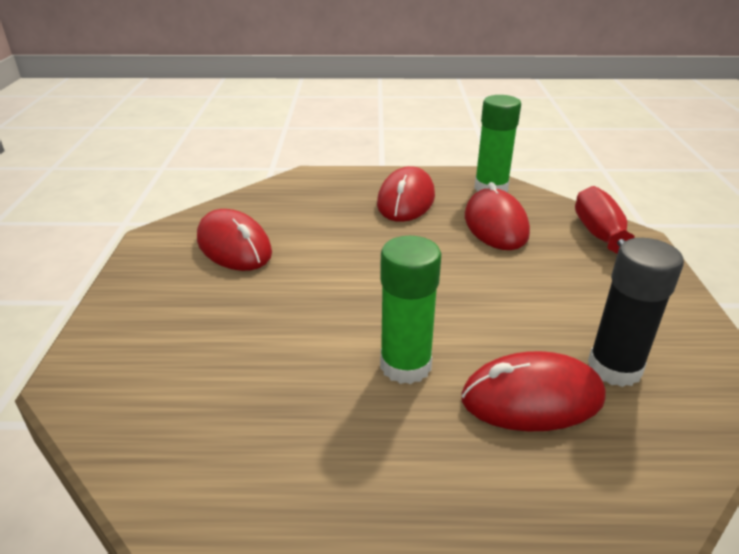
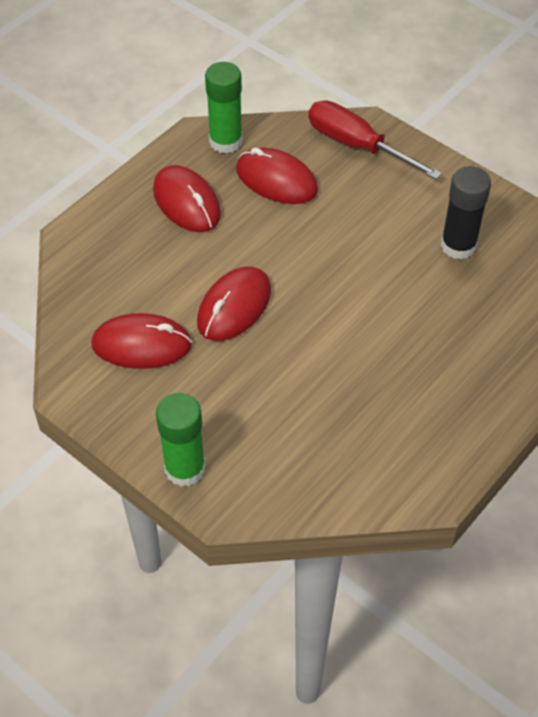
camera: 50 degrees left, 20 degrees up
(405, 365) = (369, 333): green glue stick -> green glue stick (185, 469)
(532, 398) = (445, 298): red mouse -> red mouse (234, 307)

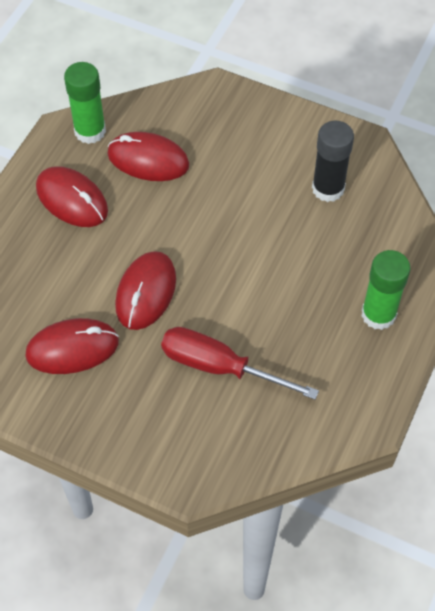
camera: 15 degrees left, 5 degrees up
(185, 469) = (147, 457): green glue stick -> green glue stick (378, 314)
(357, 145) = (211, 110): red screwdriver -> red screwdriver (219, 367)

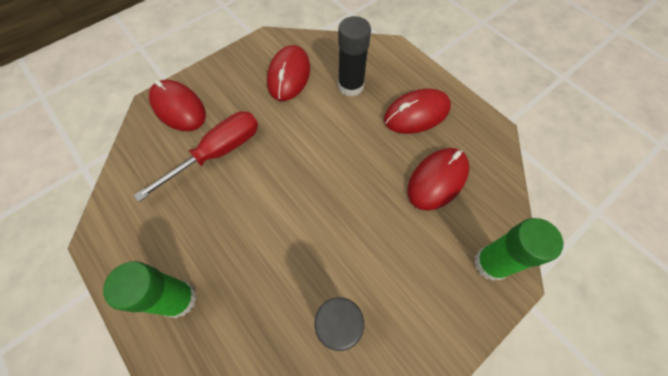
camera: 115 degrees right, 5 degrees up
(59, 276) = (350, 86): none -> black glue stick
(90, 131) = (485, 148): green glue stick -> green glue stick (491, 263)
(146, 292) = (308, 131): red mouse -> red mouse (178, 108)

